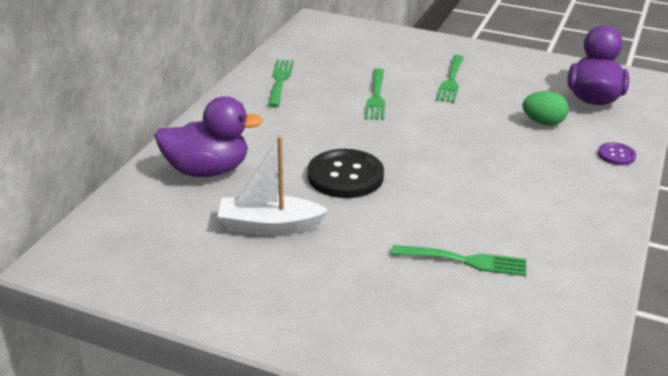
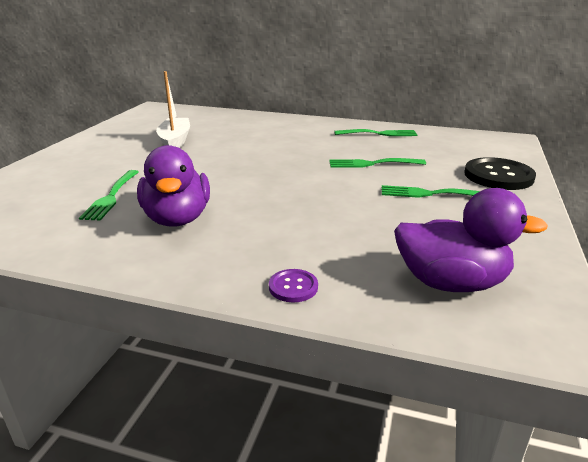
camera: 85 degrees right, 5 degrees down
(207, 170) = (241, 124): purple duck -> purple duck (177, 219)
(345, 176) = (236, 157): black button -> black button (498, 176)
(543, 123) = (359, 241): green egg -> none

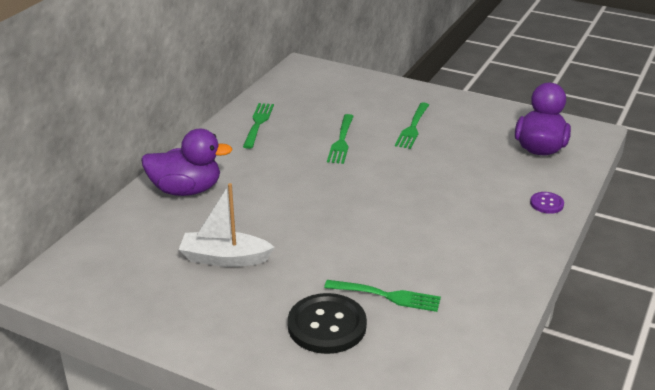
camera: 80 degrees left, 5 degrees up
(177, 219) = (443, 252): purple duck -> purple duck (186, 190)
(498, 176) = (384, 93): black button -> black button (327, 325)

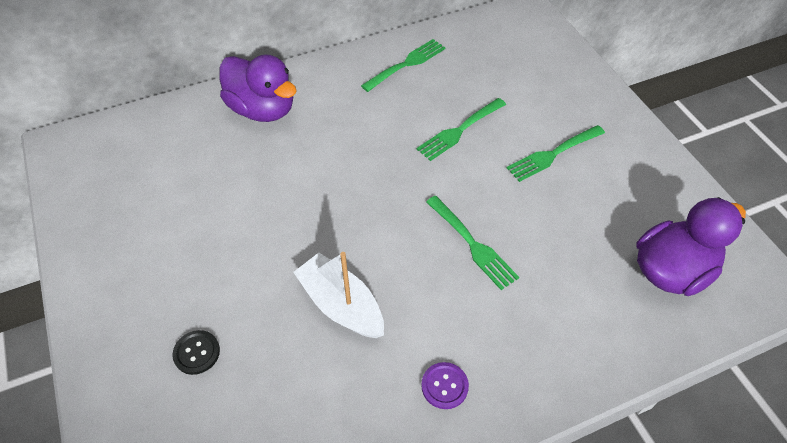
camera: 40 degrees right, 20 degrees up
(225, 258) = (206, 209): white boat -> white boat (341, 305)
(327, 325) = (196, 353): black button -> black button, size x0.50
(387, 296) = (285, 359): green fork -> green fork (472, 244)
(546, 204) = (587, 357): purple button -> purple button (444, 386)

